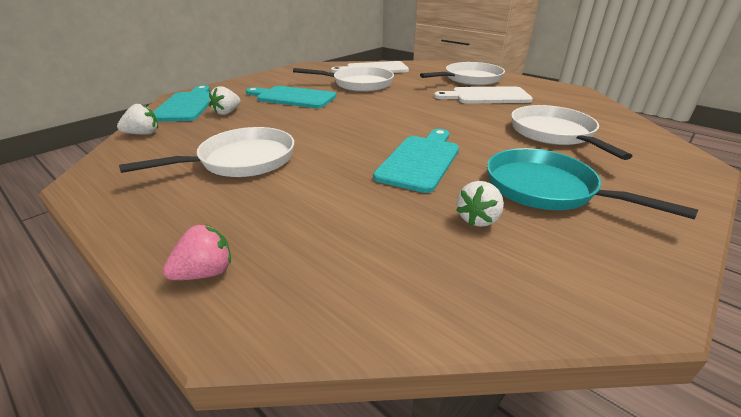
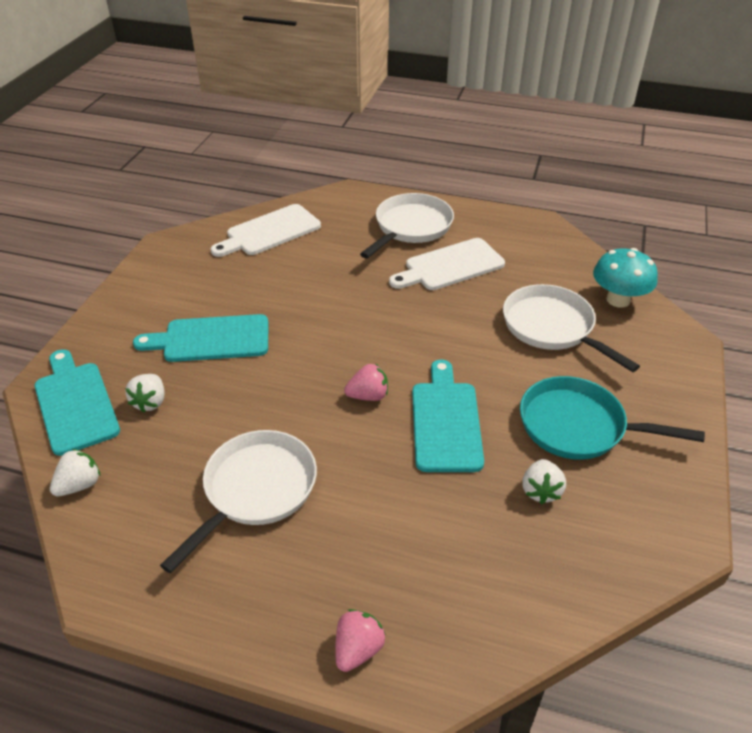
camera: 25 degrees left, 10 degrees up
(358, 84) = (275, 279): white pan -> none
(370, 137) = (368, 396): none -> pink strawberry
(628, 131) = (618, 299): none -> turquoise mushroom

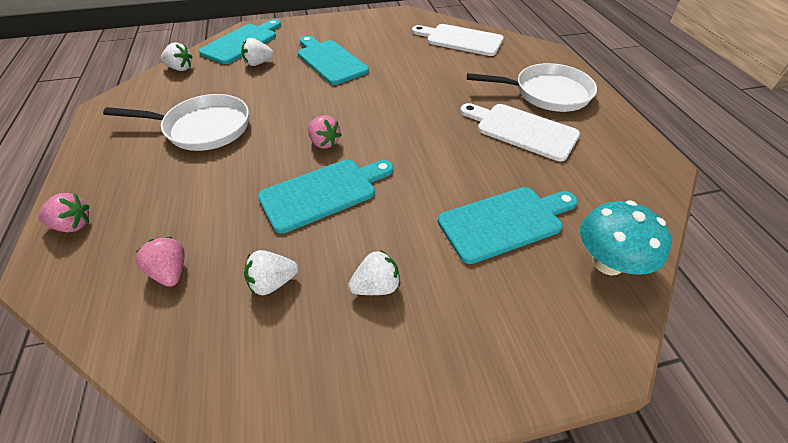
camera: 60 degrees right, 5 degrees up
(486, 565) = (170, 272): none -> pink strawberry
(552, 328) = (505, 222): white pan -> turquoise cutting board
(579, 426) = (376, 286): turquoise pan -> white strawberry

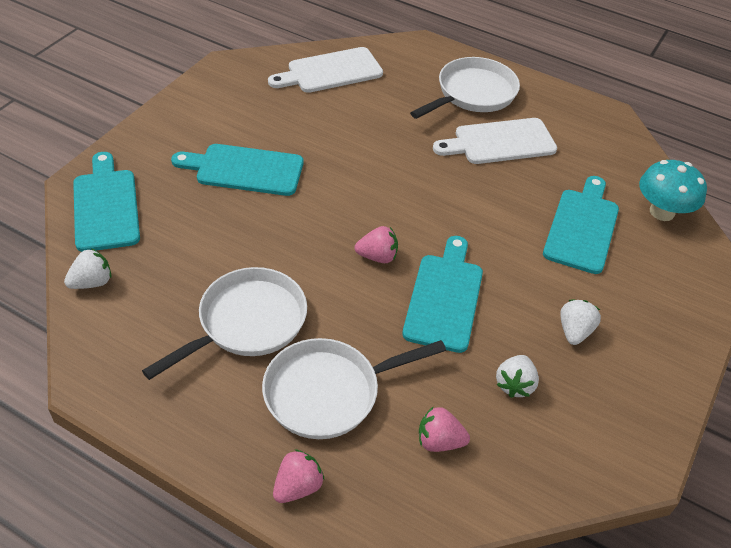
camera: 50 degrees left, 0 degrees up
(173, 191) = (329, 392): none -> white pan
(258, 63) = (173, 219): white strawberry -> none

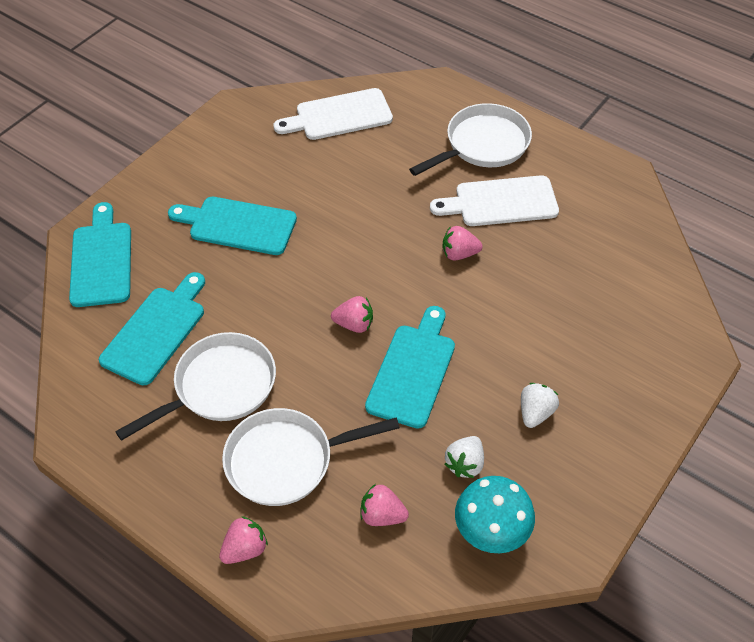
camera: 10 degrees right, 5 degrees up
(92, 282) = (81, 338): white strawberry -> none
(469, 188) = (459, 254): none -> pink strawberry
(582, 227) = (567, 301): turquoise cutting board -> turquoise cutting board (157, 331)
(662, 212) = (655, 287): turquoise mushroom -> turquoise mushroom (491, 531)

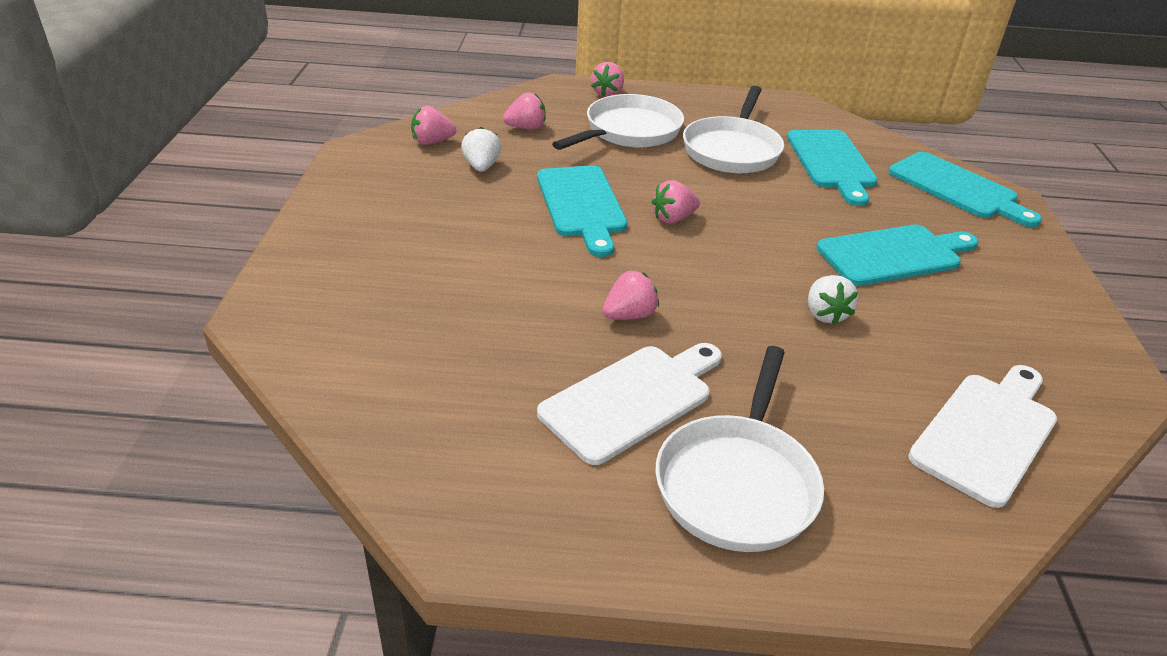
camera: 145 degrees right, 15 degrees down
(491, 531) = (432, 142): turquoise mushroom -> pink strawberry
(535, 413) = (438, 213): white strawberry -> white strawberry (825, 314)

